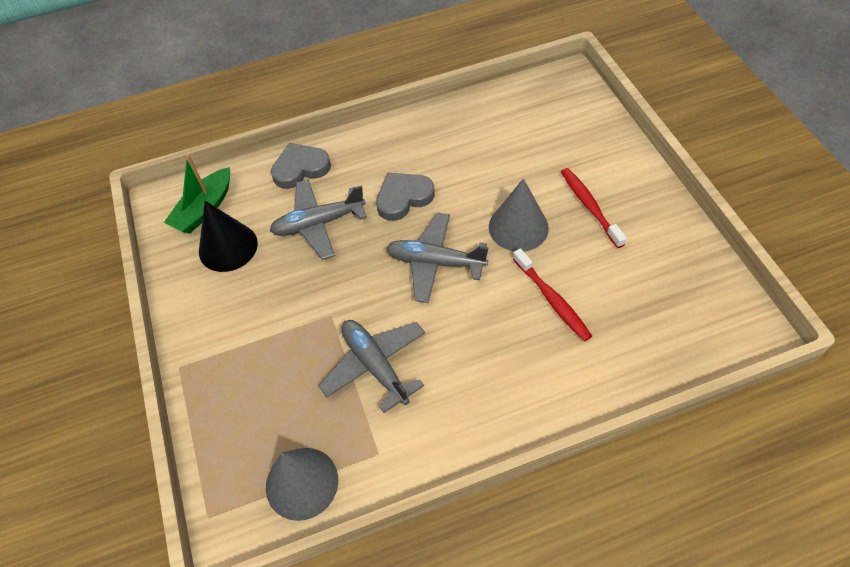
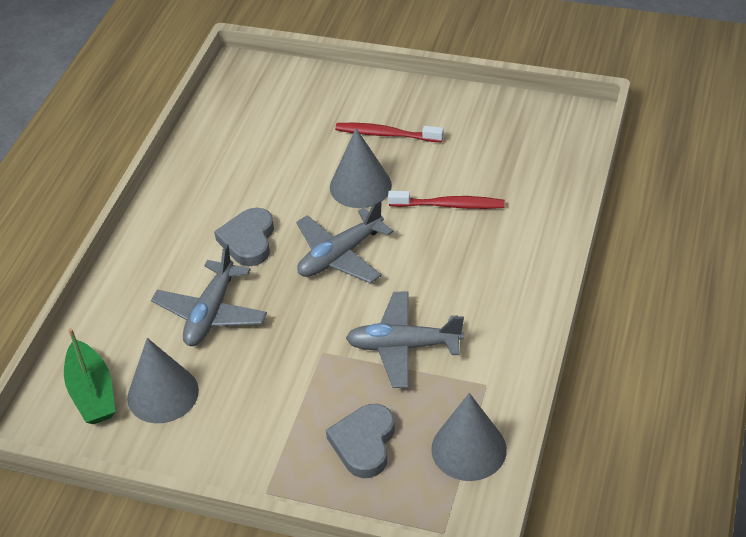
camera: 55 degrees left, 10 degrees down
(228, 247) = (163, 394): black cone -> grey cone
(300, 168) = (128, 295): grey heart -> grey heart (364, 443)

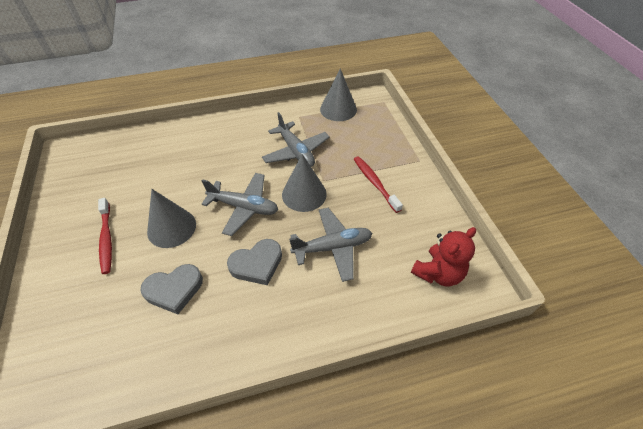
camera: 125 degrees left, 5 degrees up
(92, 392) = (438, 273): green boat -> red teddy bear
(163, 394) = (407, 235): grey cone -> grey cone (304, 194)
(364, 443) = (364, 140): grey heart -> grey heart (174, 290)
(449, 205) = (173, 176): red toothbrush -> red toothbrush (375, 183)

